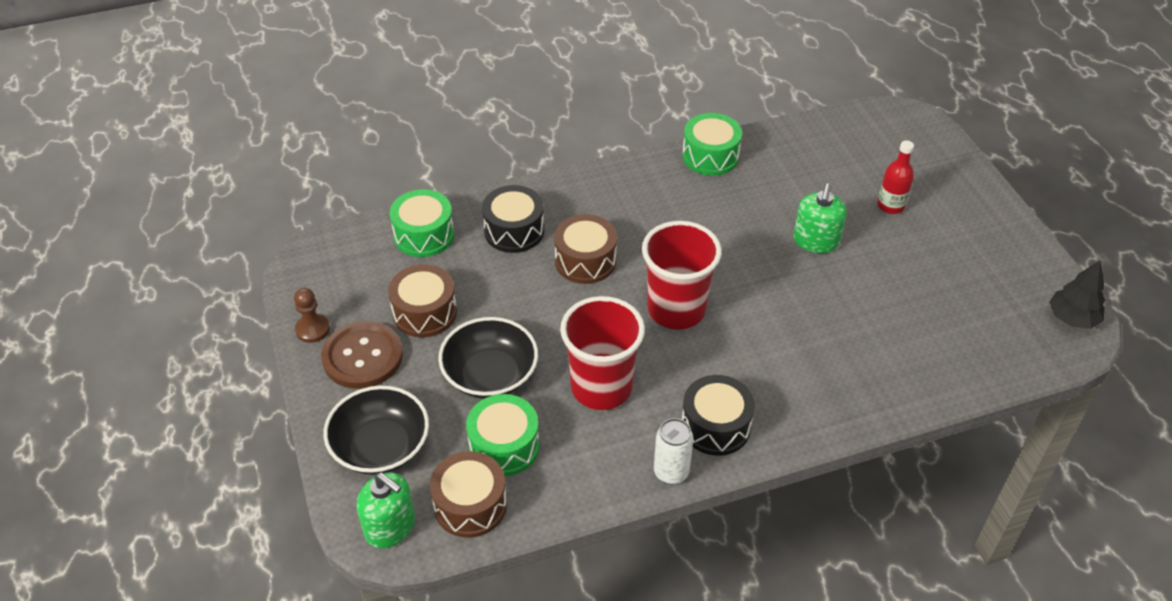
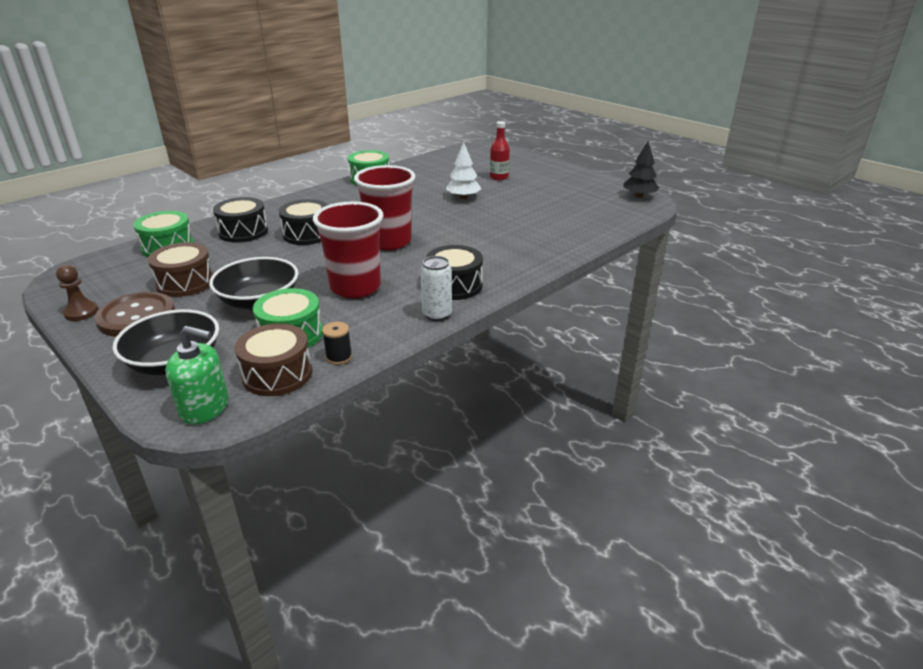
camera: 25 degrees left, 15 degrees down
(539, 502) = (339, 357): none -> black spool
(585, 261) = (307, 234): brown drum -> black drum
(816, 241) = (463, 197): green soap dispenser -> white tree

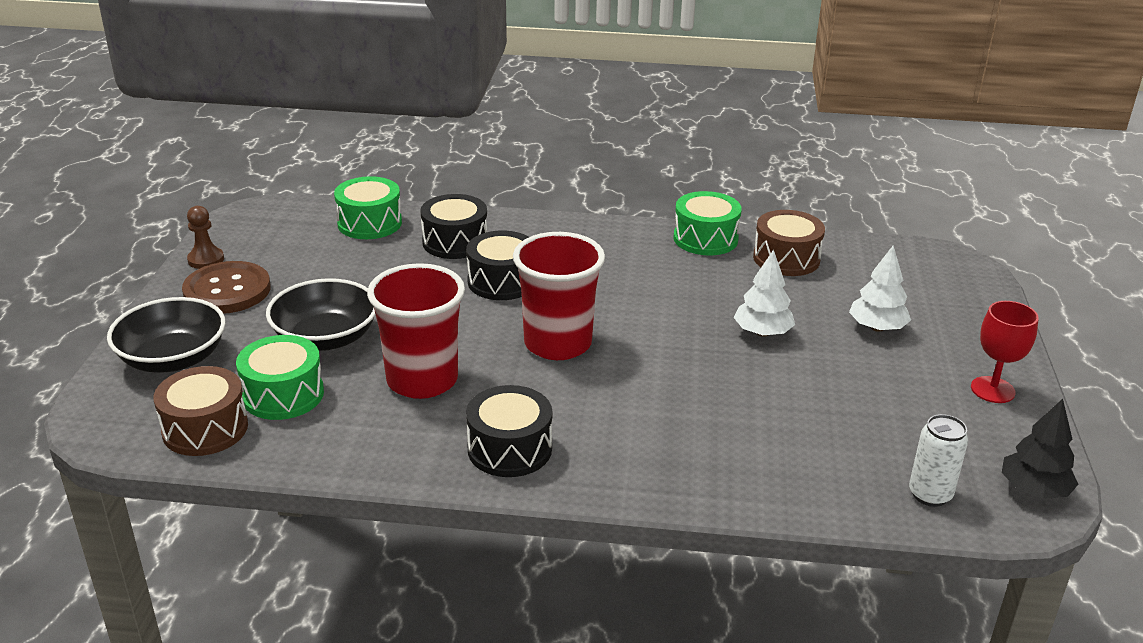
camera: 50 degrees right, 0 degrees up
(185, 283) = (314, 276): brown drum -> brown drum (786, 258)
(205, 407) = (118, 419): green soap dispenser -> none
(339, 357) = (270, 449): black spool -> none
(437, 315) = (426, 471): white can -> white can (930, 494)
(499, 177) = (877, 327): red bottle -> white tree
(571, 177) = (992, 390): none -> red goblet

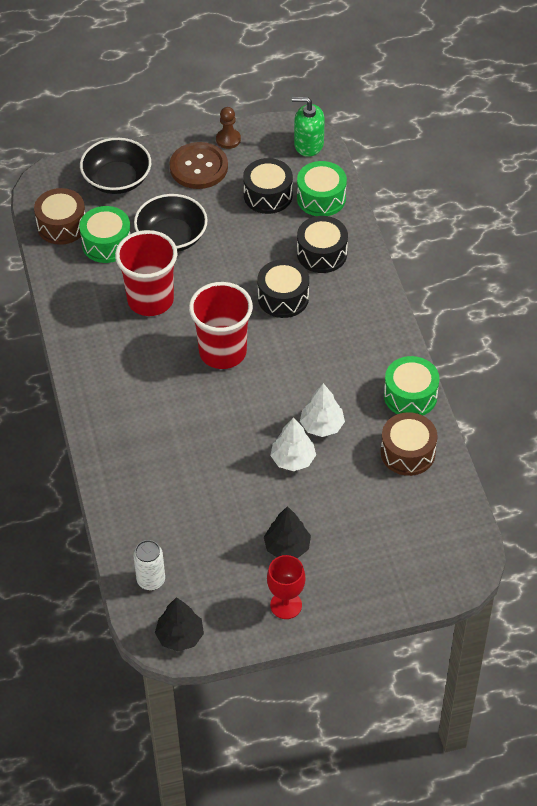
camera: 70 degrees right, 20 degrees up
(278, 212) = (308, 144): none -> green soap dispenser
(509, 449) = (104, 364): black drum -> black drum (268, 195)
(877, 327) = (335, 526): white tree -> white tree (322, 426)
(900, 368) = (287, 547): none -> black tree

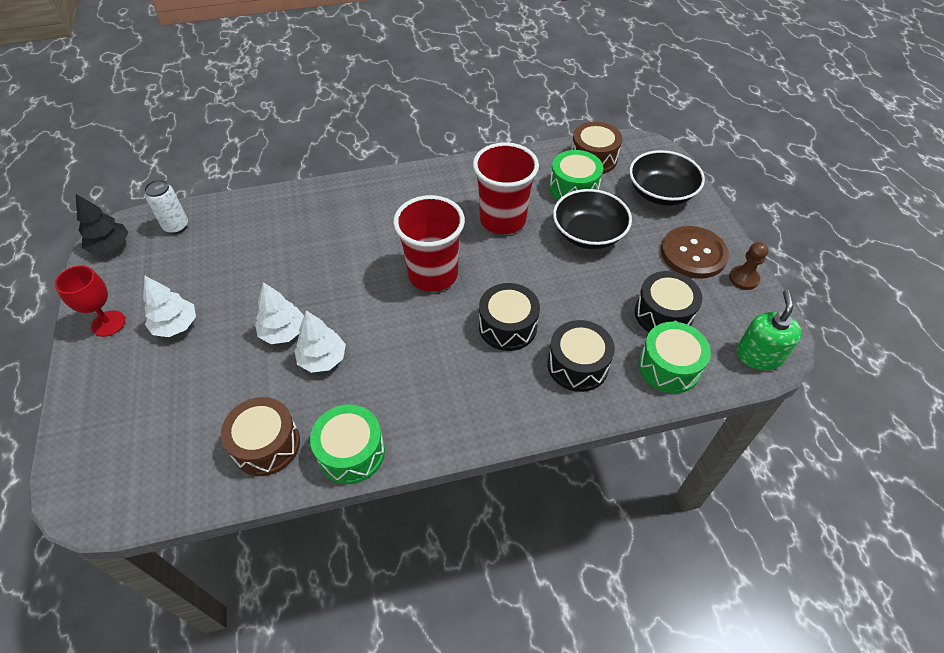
camera: 90 degrees right, 0 degrees up
(287, 547) = (176, 325): black tree -> white tree

